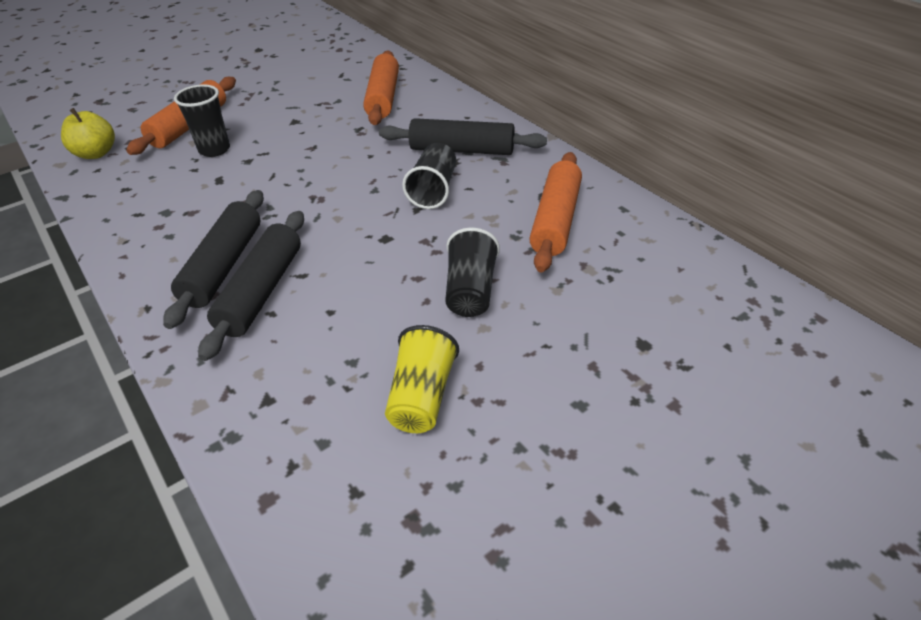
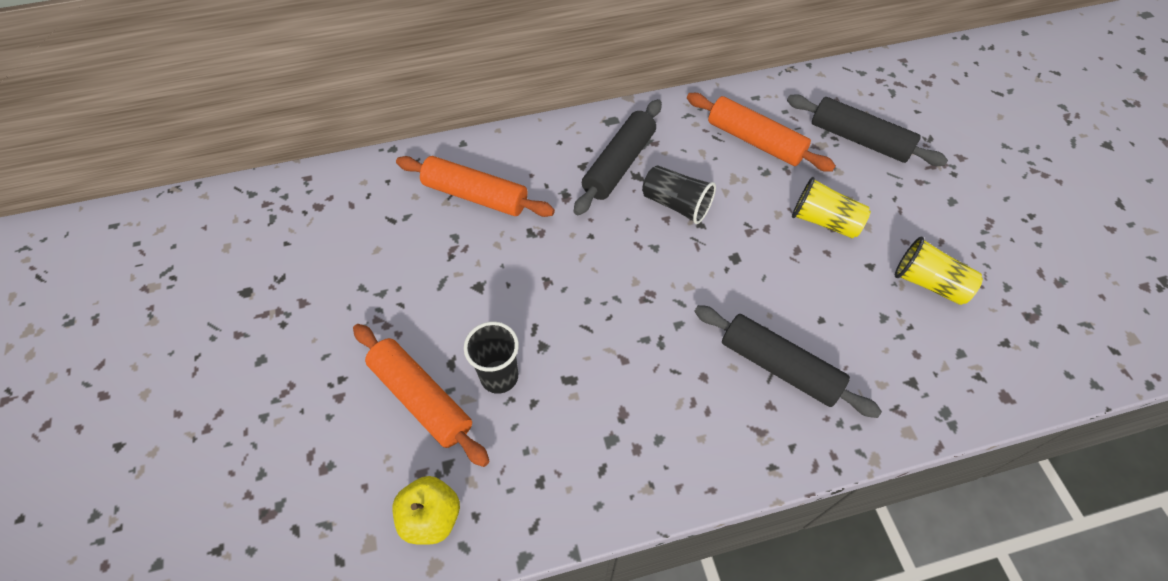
camera: 70 degrees left, 15 degrees up
(223, 266) = (730, 393): black rolling pin -> black rolling pin (859, 139)
(471, 290) = (824, 221): black cup -> yellow cup

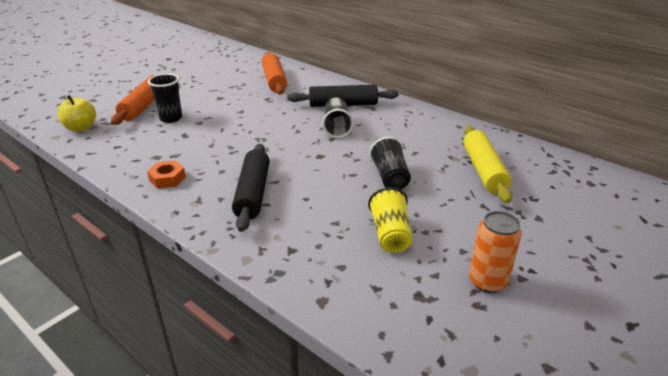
camera: 55 degrees right, 25 degrees down
(683, 447) = (167, 178): none -> orange nut
(755, 141) = (422, 136): orange rolling pin -> none
(824, 221) = (390, 177): yellow cup -> black cup
(859, 139) = (483, 170): black rolling pin -> yellow rolling pin
(1033, 255) = (487, 281): none -> orange can

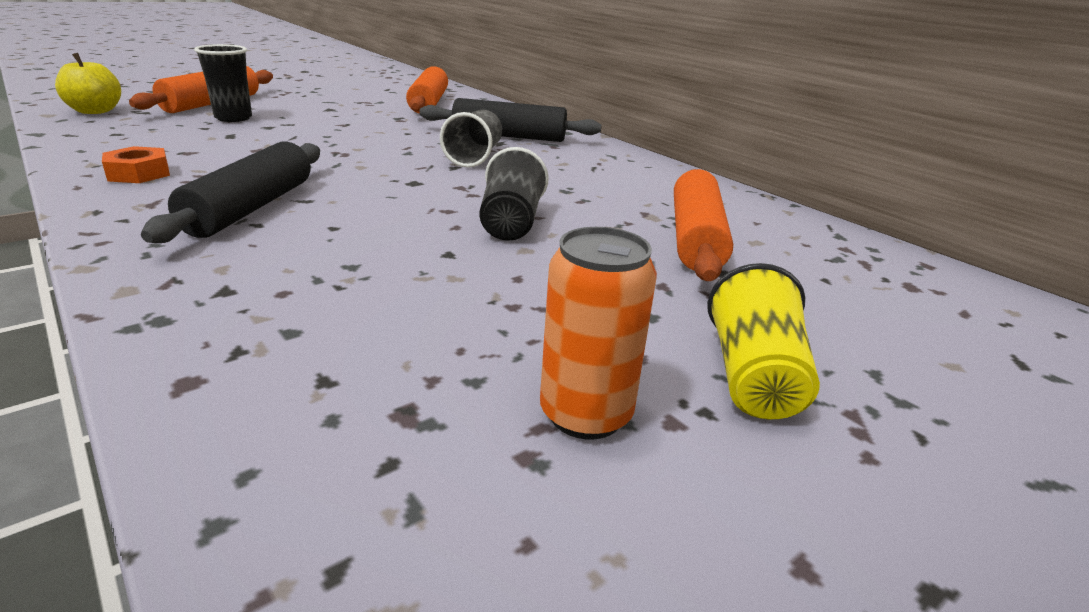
camera: 10 degrees right, 5 degrees down
(390, 234) = (439, 298): yellow cup -> yellow cup (753, 377)
(483, 170) = (695, 238): yellow rolling pin -> orange rolling pin

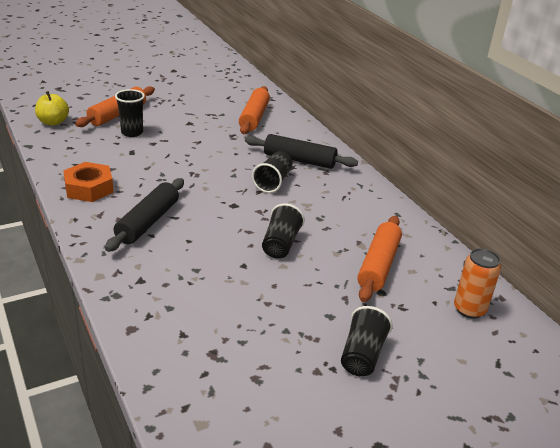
camera: 10 degrees right, 5 degrees up
(139, 173) = (89, 188): orange nut -> orange nut, size x1.55
(585, 414) = (283, 363): orange can -> orange can (469, 309)
(753, 377) = (362, 355): yellow cup -> black cup

